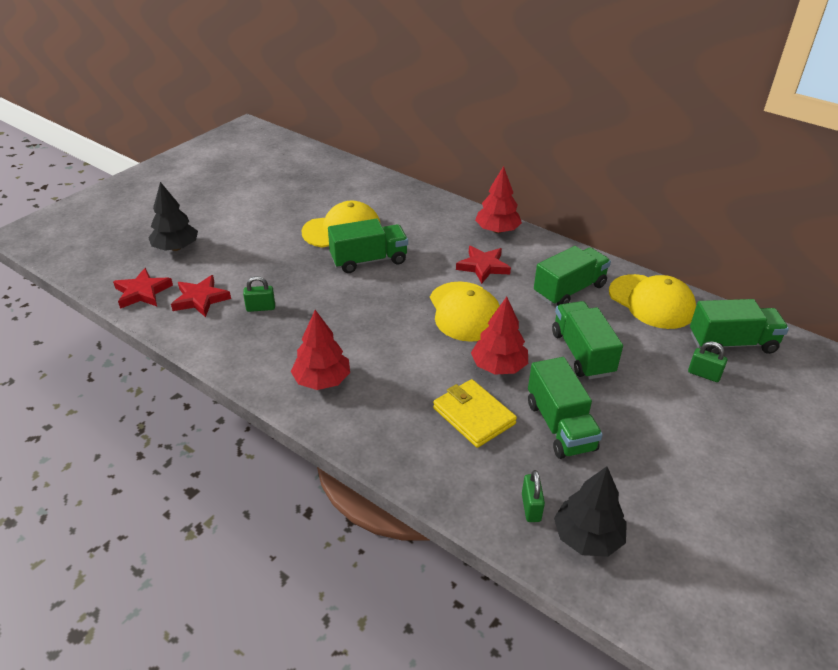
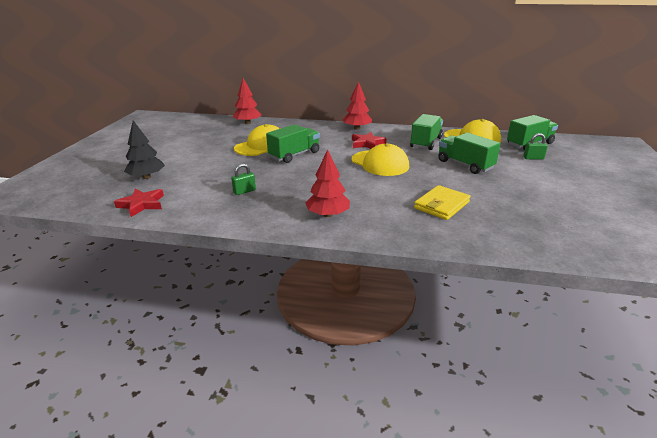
camera: 25 degrees left, 10 degrees down
(200, 299) = (193, 197): red star -> none
(474, 416) = (441, 205): yellow wallet -> yellow wallet turned 75 degrees counterclockwise
(499, 366) = (428, 181): red tree -> red tree (248, 123)
(531, 507) = (525, 235): green padlock -> none
(560, 426) = (493, 196): green truck -> none
(587, 537) = (571, 238): black tree -> none

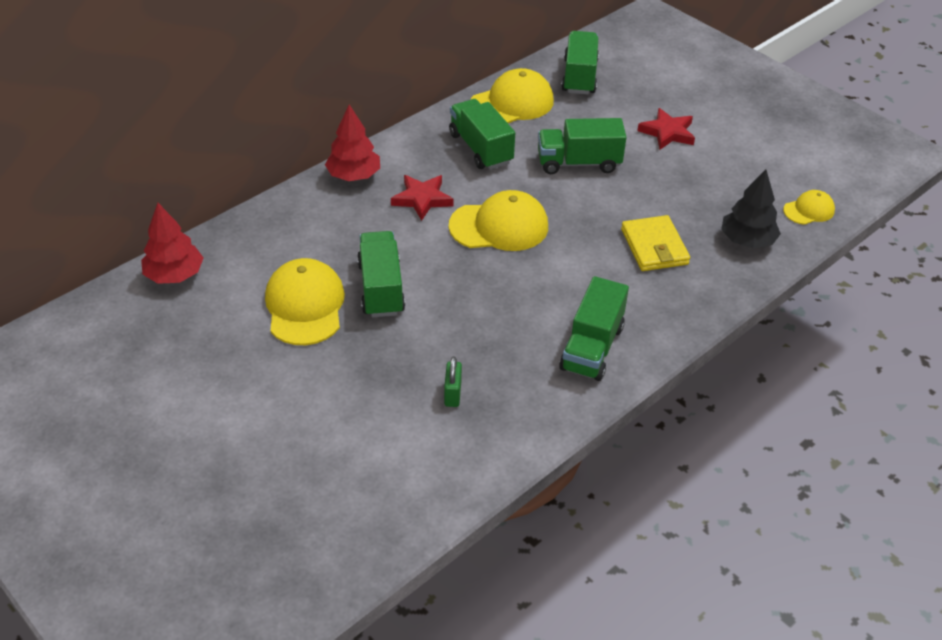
camera: 55 degrees left, 15 degrees up
(142, 204) = (387, 519): red star -> red star (667, 132)
(146, 177) = (285, 484): black tree -> black tree (747, 241)
(328, 214) = (592, 348): red tree -> green truck
(533, 158) = (617, 103): green padlock -> none
(587, 246) = (809, 210): none -> yellow cap

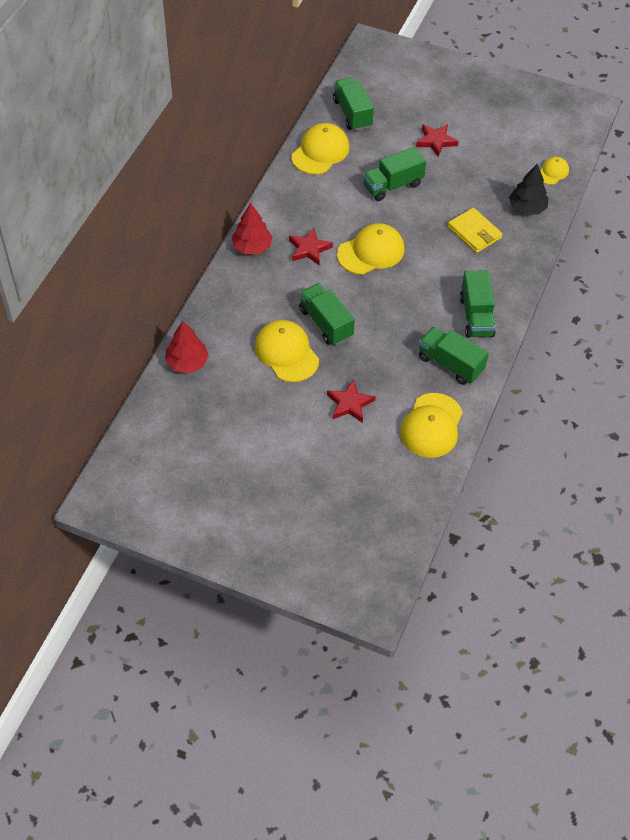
camera: 25 degrees left, 10 degrees up
(340, 397) = (349, 404): none -> red star
(433, 468) = (432, 426): none -> yellow cap
(452, 394) = (414, 376): green padlock -> none
(481, 148) = (322, 196): green truck -> green truck (450, 364)

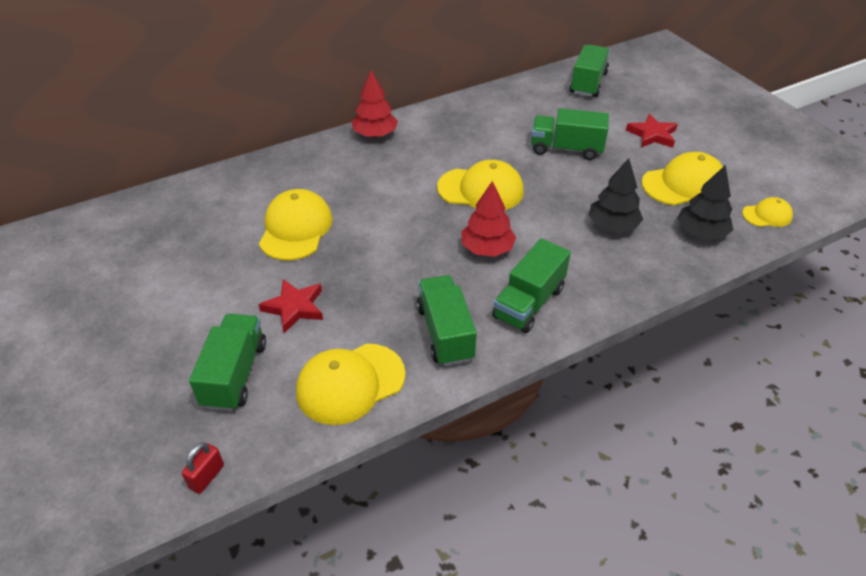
camera: 40 degrees right, 10 degrees down
(187, 362) = (204, 189): red tree -> red tree (487, 249)
(309, 249) = (423, 159): red star -> none
(320, 152) = (524, 96): yellow cap -> yellow cap (684, 184)
(326, 323) = (363, 224): green truck -> green truck (235, 374)
(415, 520) = (207, 477): none -> red padlock
(474, 232) = (612, 225): yellow wallet -> black tree

